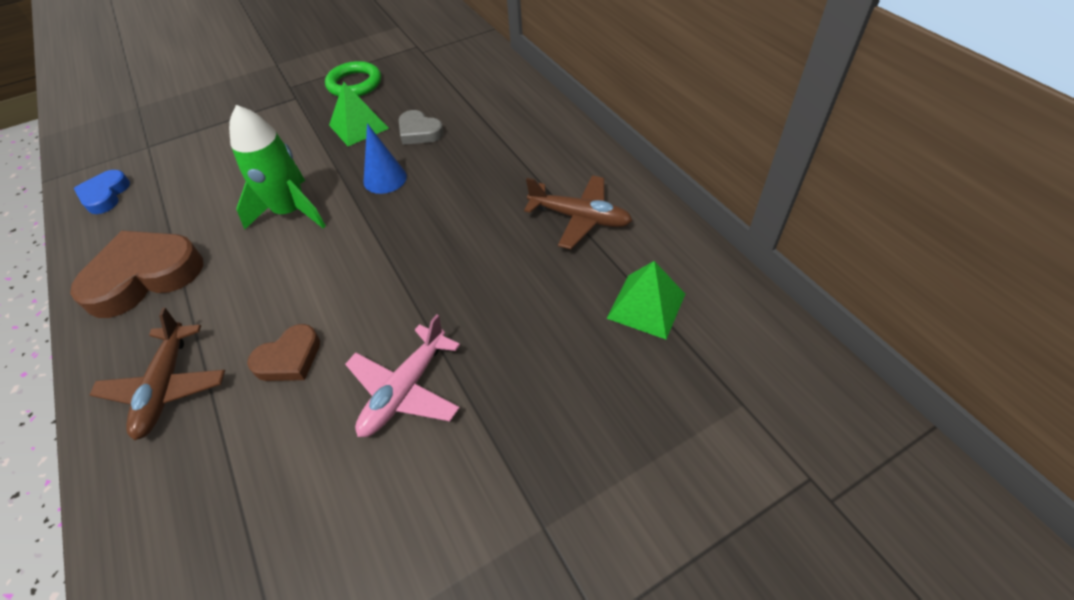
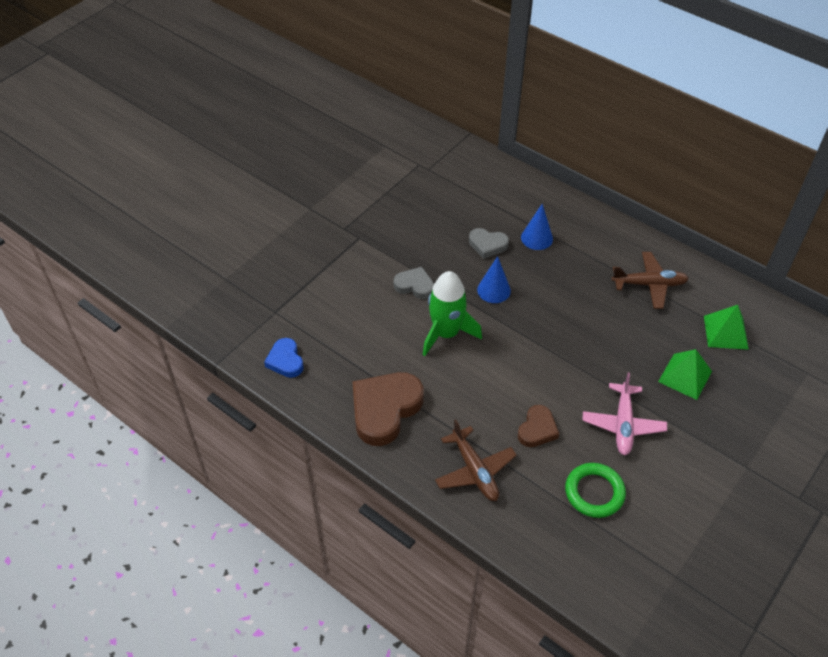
camera: 25 degrees left, 0 degrees up
(305, 154) = (414, 285): none -> grey heart
(354, 84) = (398, 213): green ring -> green ring (594, 492)
(358, 126) = (436, 251): green pyramid -> green pyramid (685, 376)
(480, 137) = (536, 238): none -> blue cone

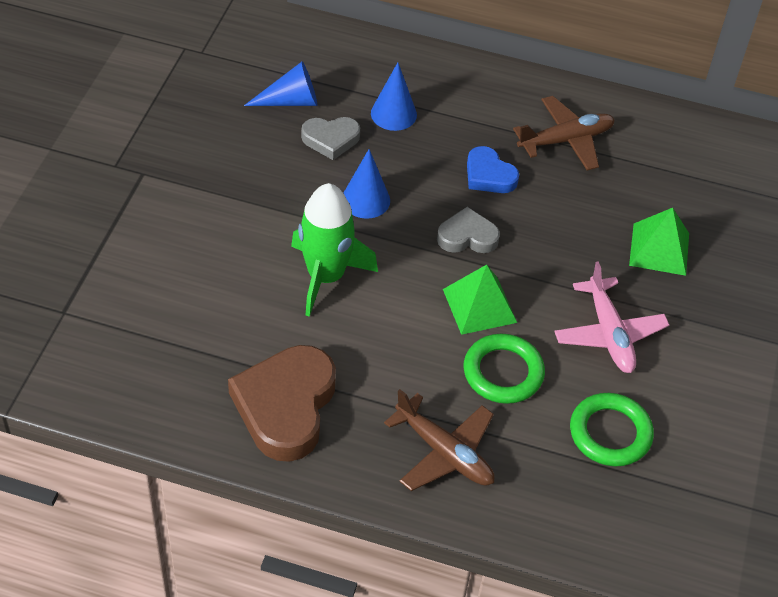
camera: 25 degrees left, 0 degrees up
(285, 361) = (110, 378): blue heart -> blue heart (489, 175)
(414, 285) = (253, 222): grey heart -> grey heart (467, 236)
(472, 214) = (290, 101): none -> blue cone
(537, 429) = (503, 372): brown heart -> green ring
(725, 332) = (685, 178): green pyramid -> green pyramid (479, 305)

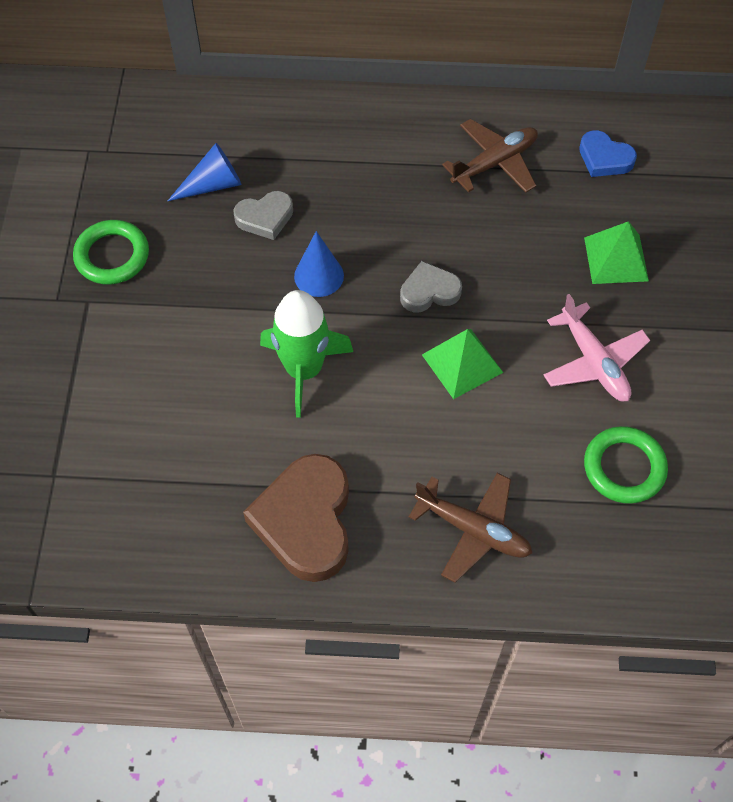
camera: 10 degrees left, 10 degrees up
(393, 114) = (319, 174): blue cone -> none
(489, 175) = (431, 219): blue heart -> blue heart (604, 158)
(503, 372) = (505, 429): green ring -> green ring (112, 256)

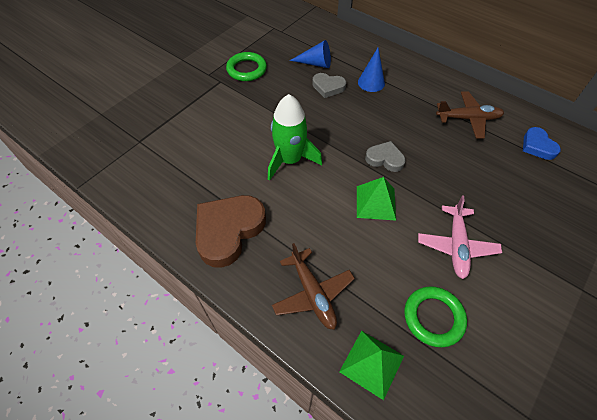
camera: 35 degrees right, 5 degrees down
(319, 276) = (333, 123): blue cone -> blue cone (371, 82)
(616, 259) = (509, 199): green pyramid -> green pyramid (371, 363)

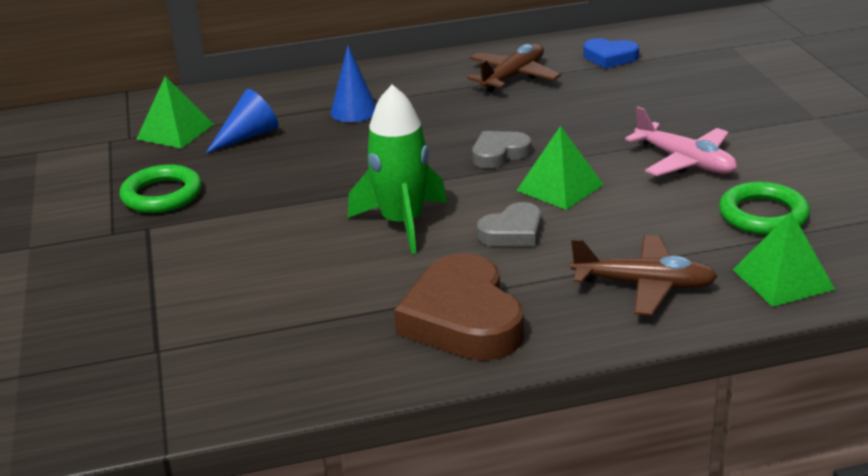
camera: 50 degrees left, 25 degrees down
(298, 40) = (175, 131): none -> green pyramid
(328, 87) = (311, 144): grey heart -> grey heart (512, 232)

